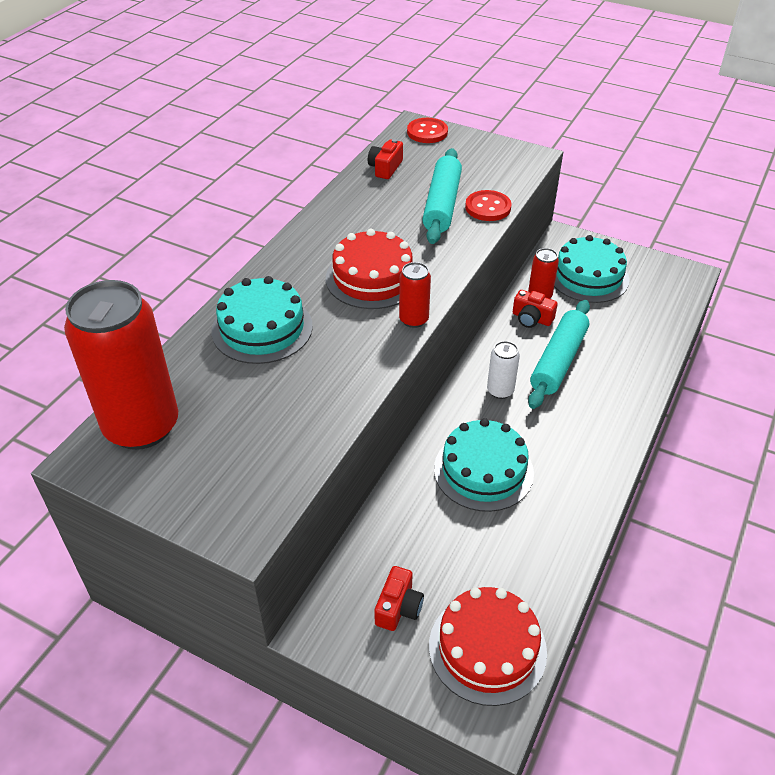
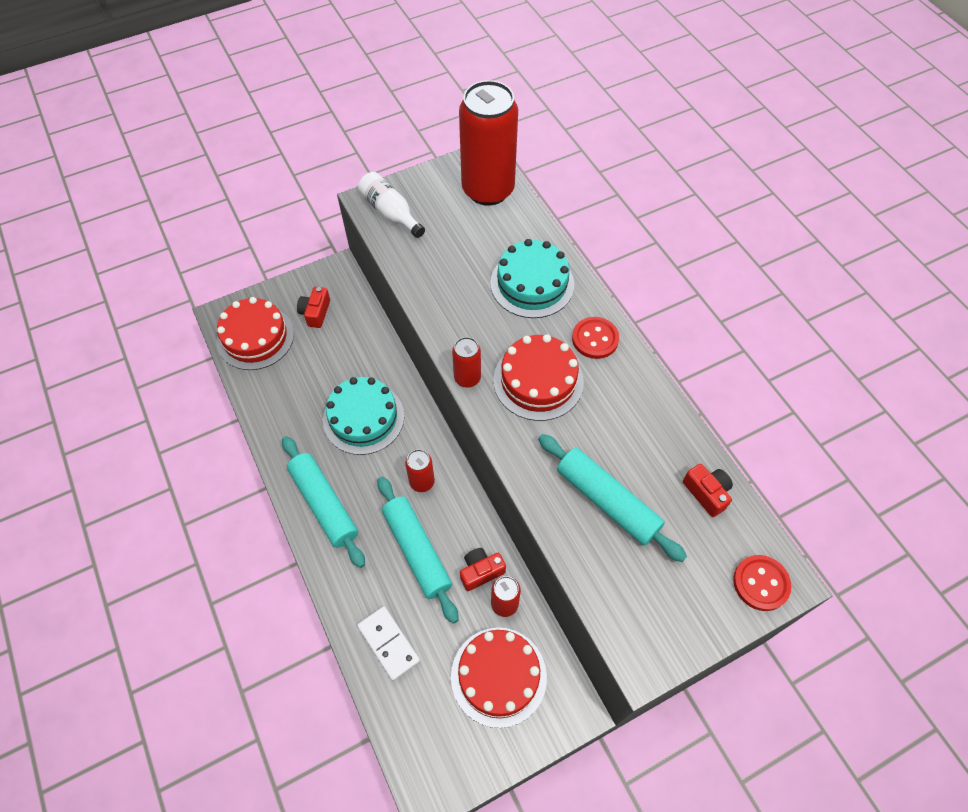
camera: 125 degrees right, 15 degrees up
(247, 498) = (390, 212): none -> white bottle
(398, 607) = (315, 313): red camera -> red camera turned 45 degrees clockwise
(488, 207) = (575, 539): red button -> red button (595, 339)
(500, 391) = (422, 482): white can -> red can
(588, 276) = (498, 676): turquoise cake -> red cake
(591, 444) = (324, 504): none -> turquoise rolling pin
(638, 339) = (389, 643): none -> white domino

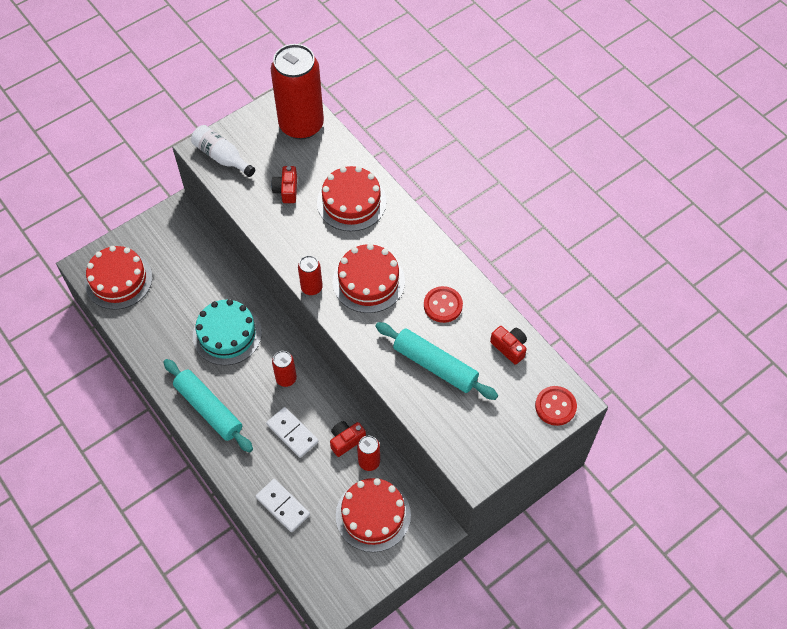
camera: 10 degrees left, 0 degrees up
(315, 313) = (167, 250): red camera -> red camera (286, 190)
(417, 551) = (292, 433): turquoise rolling pin -> white domino
(532, 283) = (351, 202): turquoise cake -> red cake
(595, 339) = (409, 240): red button -> red button (443, 305)

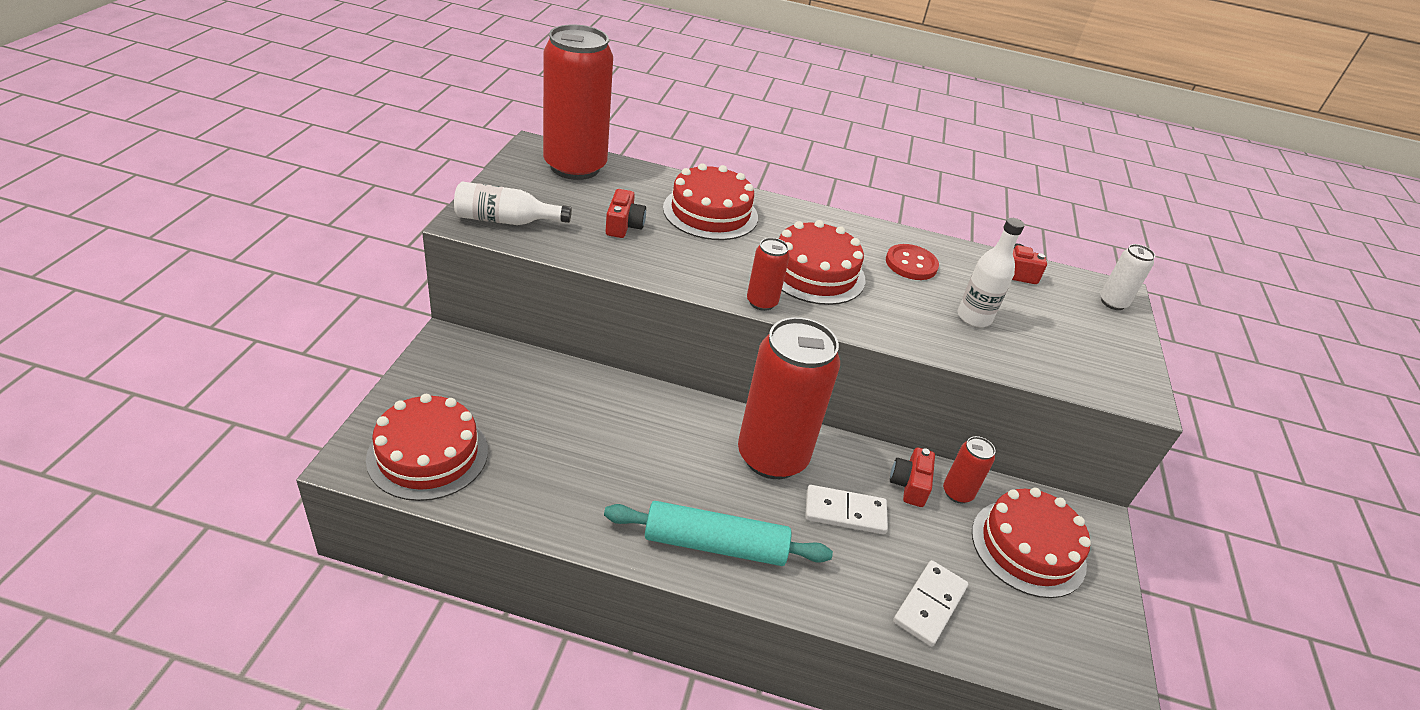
camera: 45 degrees left, 20 degrees down
(227, 334) = (649, 445): turquoise cake -> none
(283, 506) = (929, 605): white domino -> white domino turned 60 degrees counterclockwise
(286, 190) = (624, 225): red camera -> red camera turned 135 degrees counterclockwise
(286, 378) = (772, 457): red can -> red can, size x2.27
(435, 365) = (974, 317): turquoise rolling pin -> white bottle
(555, 406) = (1112, 303): red button -> white can

